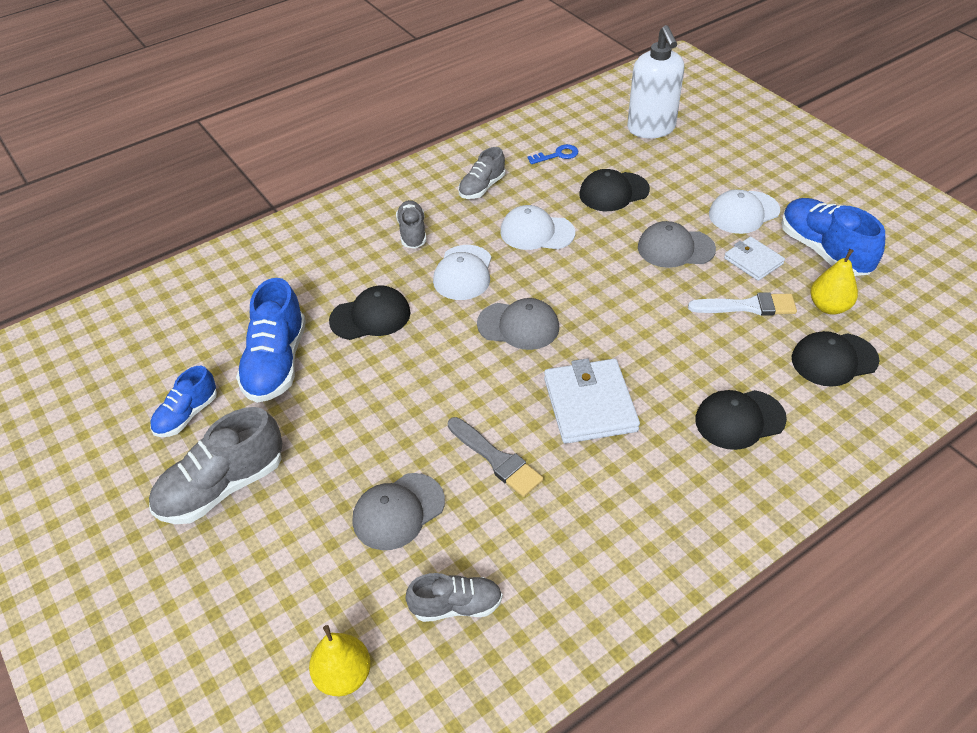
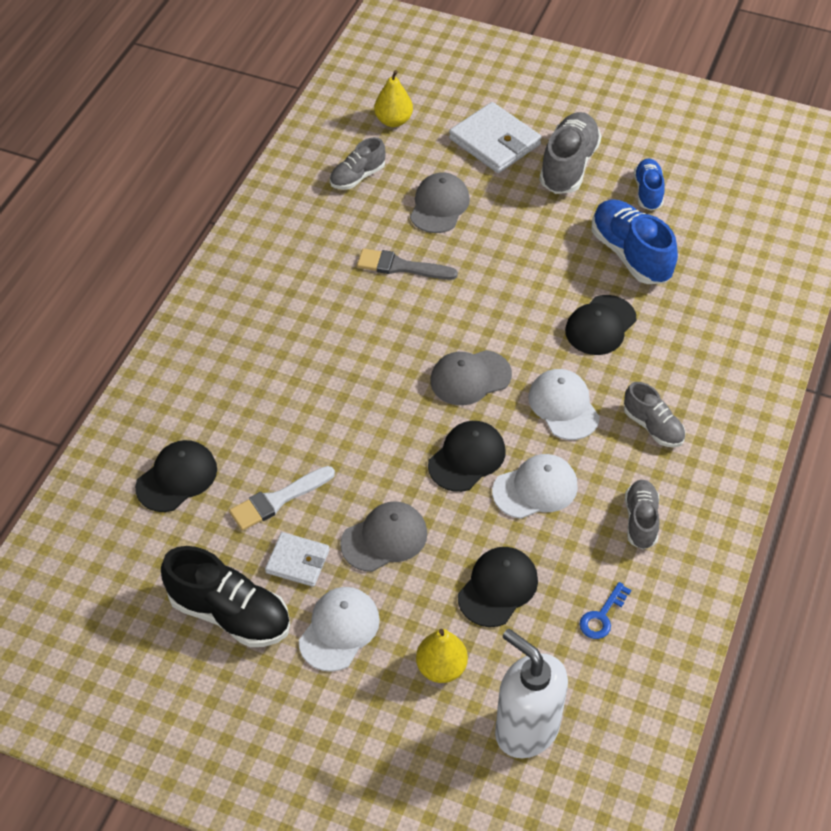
camera: 145 degrees right, 5 degrees up
(590, 404) = (361, 338): white wallet -> white wallet (494, 142)
(739, 419) = (236, 382): black cap -> black cap (467, 458)
(823, 251) = (230, 614): blue shoe -> black shoe
(829, 307) = (200, 538): yellow pear -> yellow pear (441, 667)

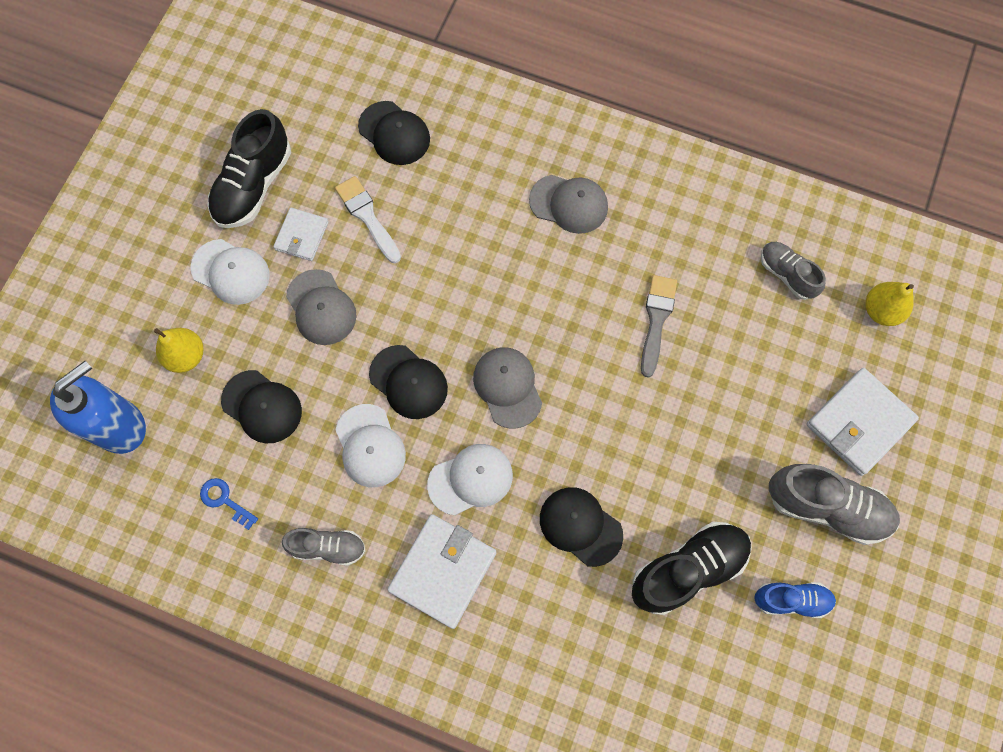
camera: 90 degrees right, 20 degrees up
(439, 206) = (749, 359): grey cap -> grey cap (569, 204)
(526, 729) = (120, 426): white soap dispenser -> blue soap dispenser
(630, 254) = (688, 569): blue shoe -> black shoe
(653, 426) = (443, 571): grey shoe -> white wallet

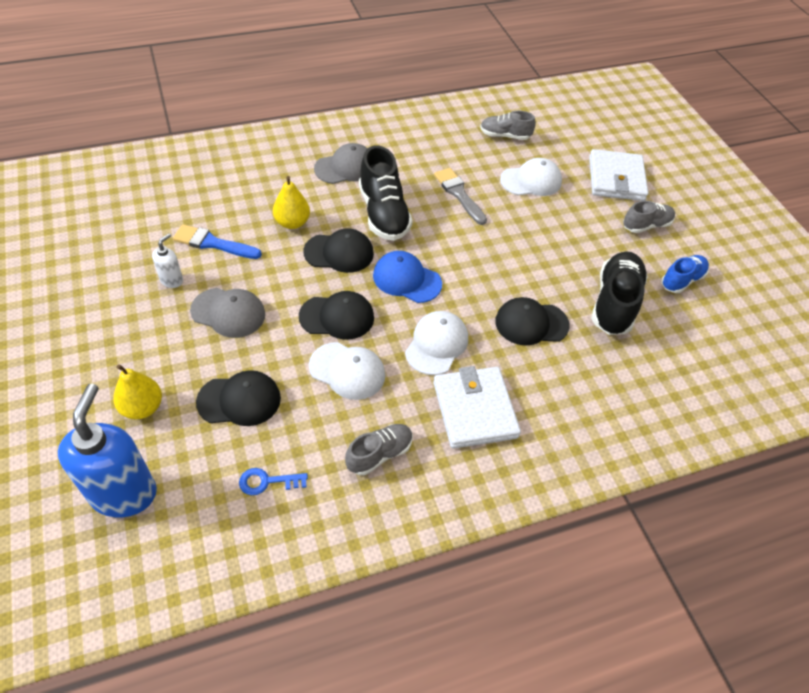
camera: 45 degrees left, 20 degrees down
(231, 272) = (132, 332): white cap -> white cap (531, 181)
(253, 185) = (103, 272): black shoe -> black shoe (383, 214)
(301, 236) = (172, 280): white wallet -> white soap dispenser
(367, 216) = (213, 243): white brush -> blue brush
(394, 133) = (189, 190): black cap -> black cap (339, 253)
(507, 387) = (406, 279): grey cap -> blue cap
(826, 507) = (646, 225): grey shoe -> grey shoe, size x0.60
(881, 311) = (569, 126): yellow pear -> yellow pear (292, 223)

